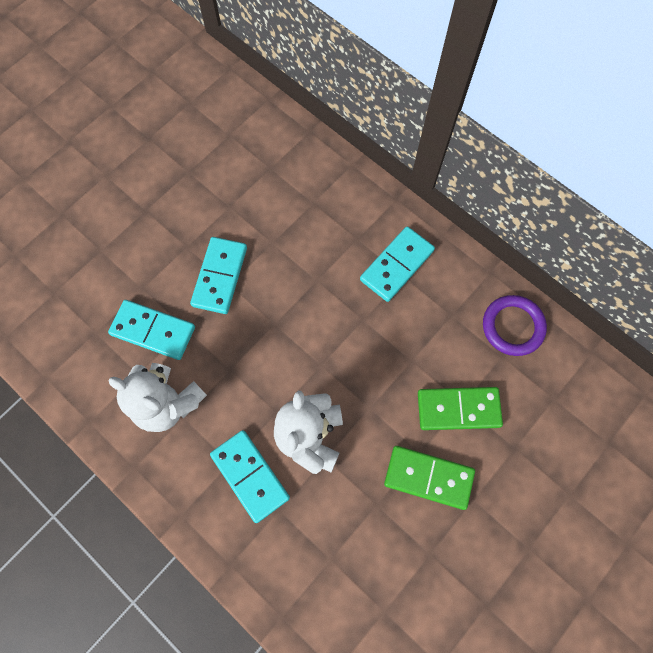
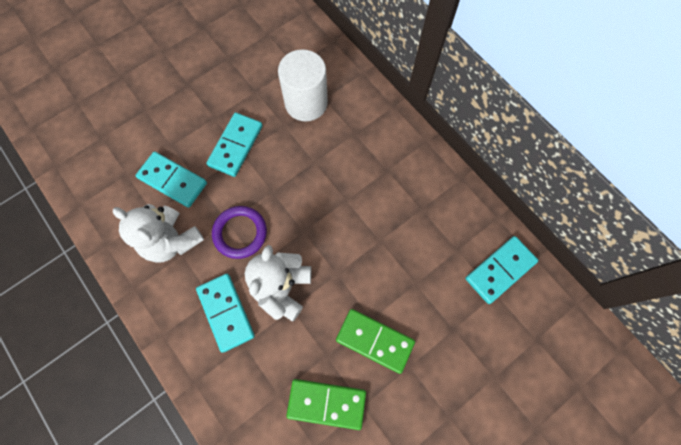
camera: 10 degrees right, 0 degrees up
(292, 211) = (306, 103): none -> white cylinder
(397, 265) = (383, 160): turquoise domino -> turquoise domino (500, 270)
(458, 409) = (411, 287): green domino -> green domino (326, 403)
(512, 326) = (471, 227): purple ring -> purple ring (240, 233)

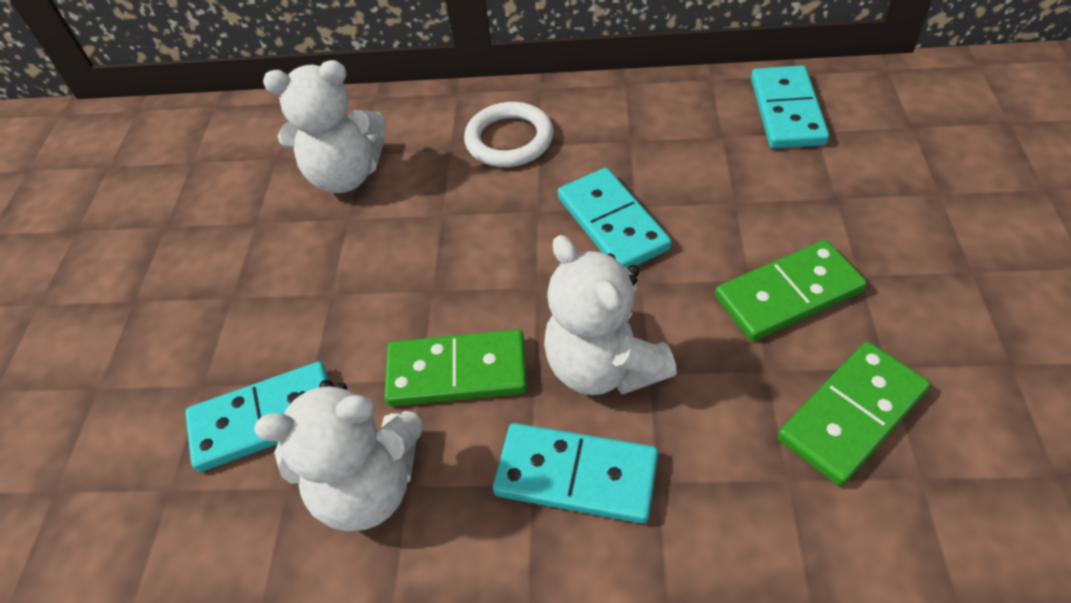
camera: 45 degrees left, 20 degrees down
(236, 146) = (310, 295): turquoise domino -> turquoise domino (612, 223)
(240, 233) = (457, 372): purple ring -> green domino
(306, 103) = (345, 175): white cylinder -> white teddy bear
(380, 154) = (509, 140): none -> white ring

